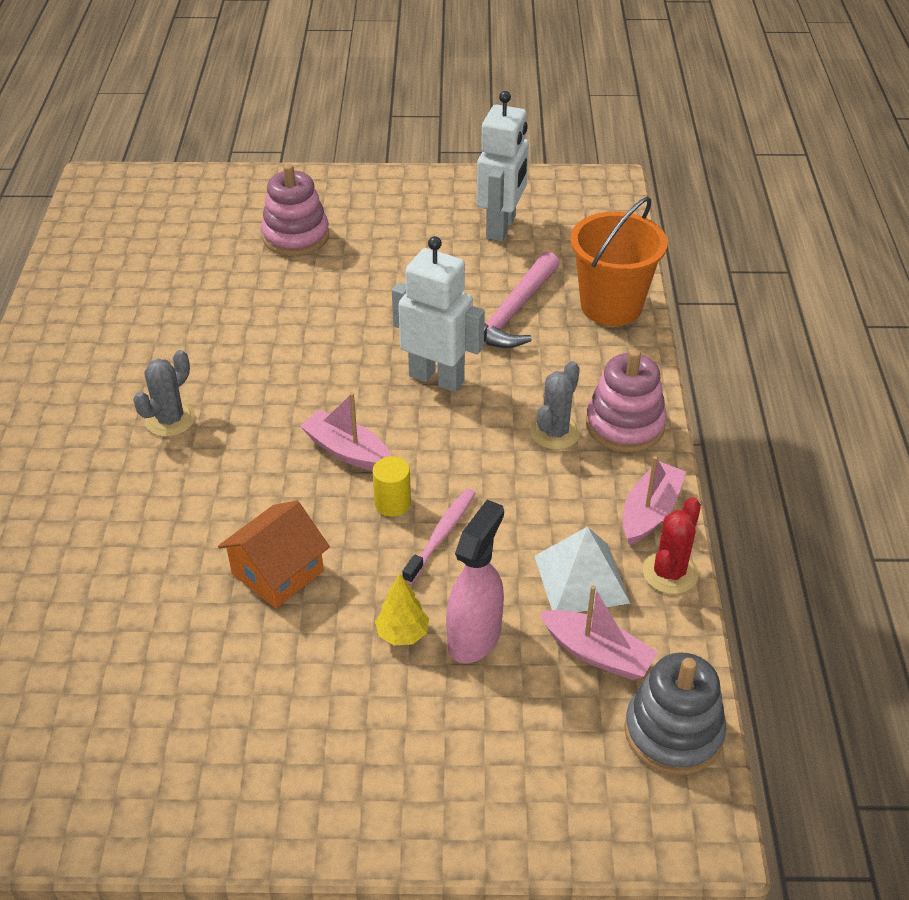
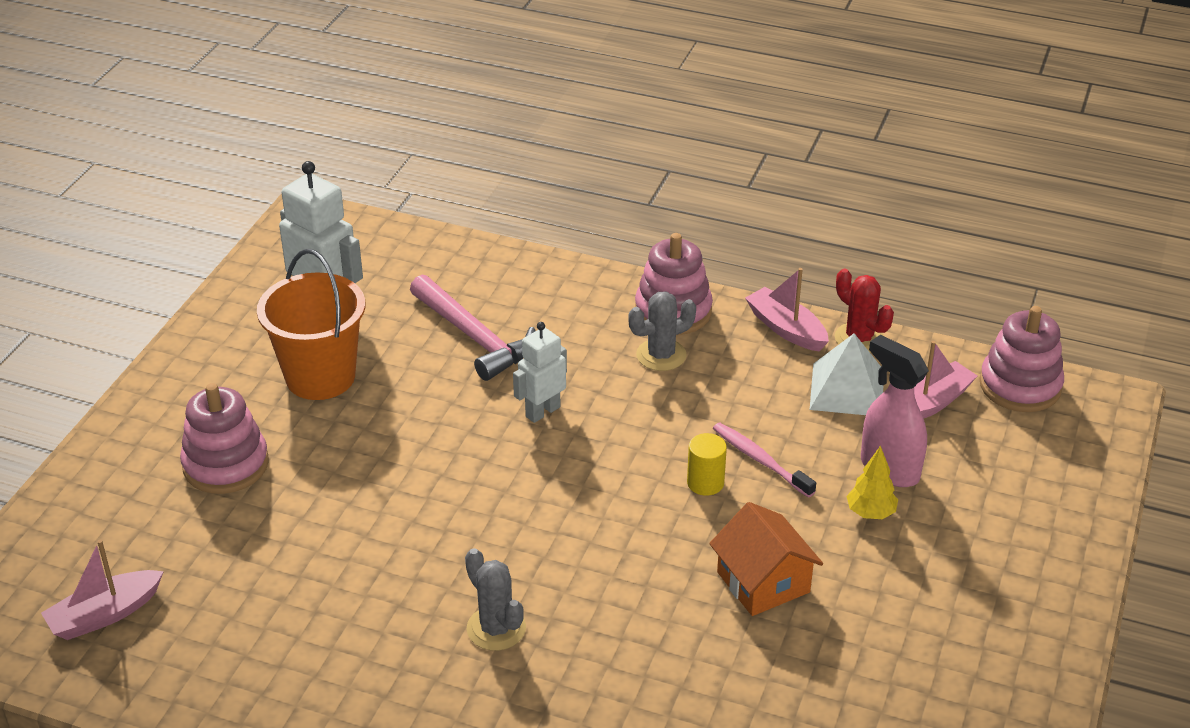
camera: 70 degrees left, 5 degrees down
(347, 451) = (617, 498): pink boat -> pink boat (105, 614)
(437, 378) = (542, 411): white robot -> white robot, size x0.62
(555, 432) = (661, 355): grey cactus -> grey cactus turned 75 degrees counterclockwise
(611, 306) = (503, 271): orange bucket -> orange bucket (320, 377)
(673, 732) = (1020, 386): grey stacking toy -> pink stacking toy

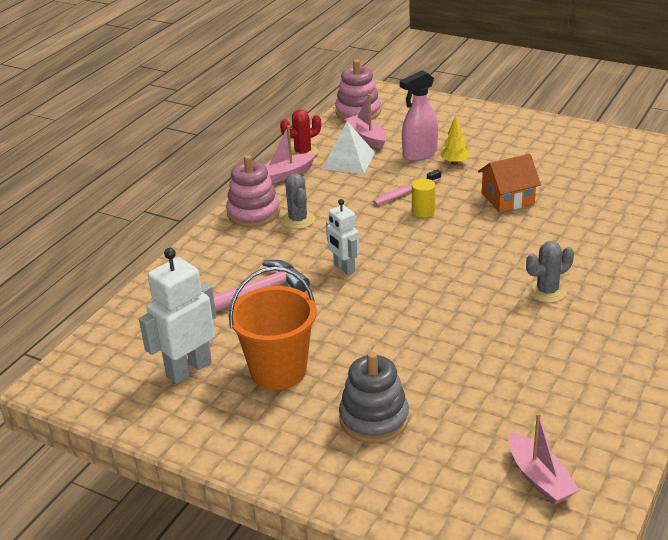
camera: 80 degrees left, 5 degrees down
(226, 464) = (374, 419): pink stacking toy -> grey stacking toy

